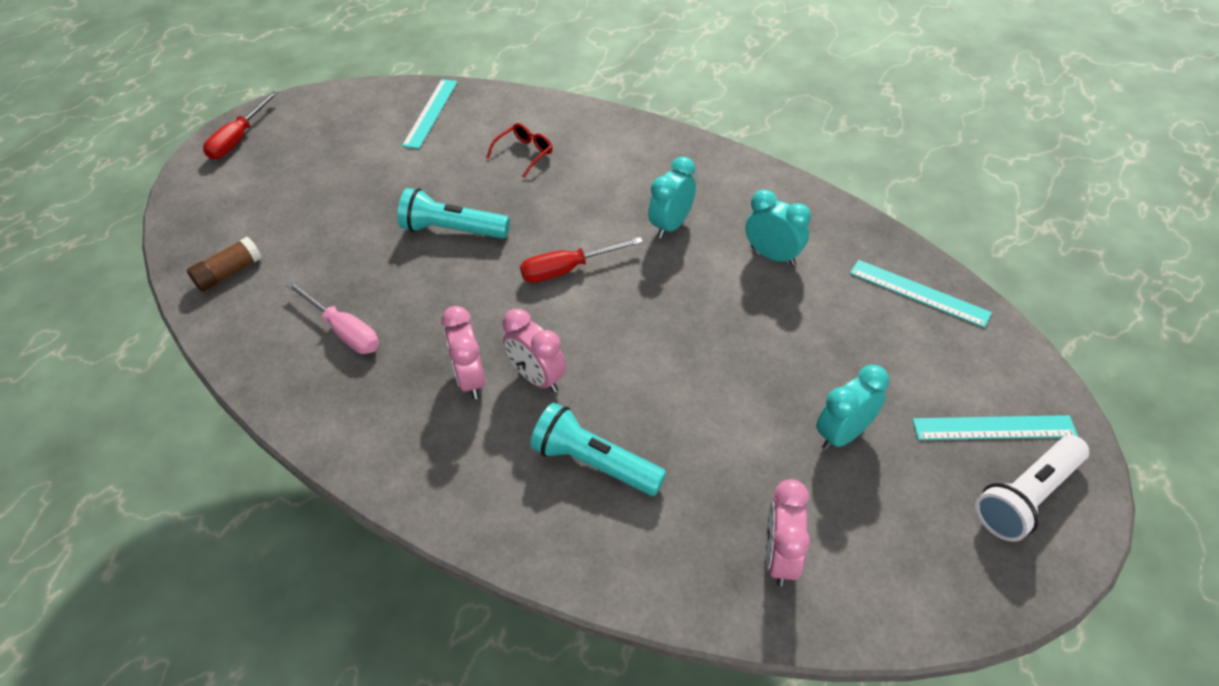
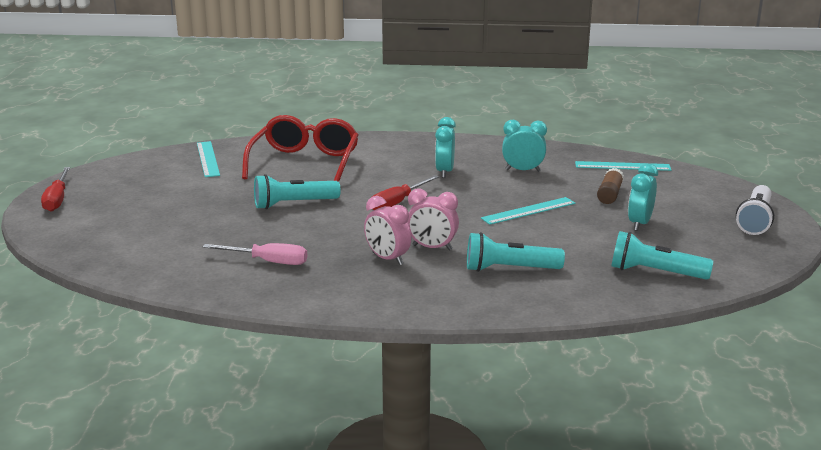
camera: 30 degrees left, 25 degrees down
(229, 273) = (138, 258): brown glue stick -> brown glue stick (609, 194)
(524, 154) = (304, 163): red glasses -> red glasses, size x2.34
(780, 556) = (655, 272): pink clock -> turquoise flashlight
(994, 427) = (714, 202): turquoise ruler -> turquoise ruler (528, 211)

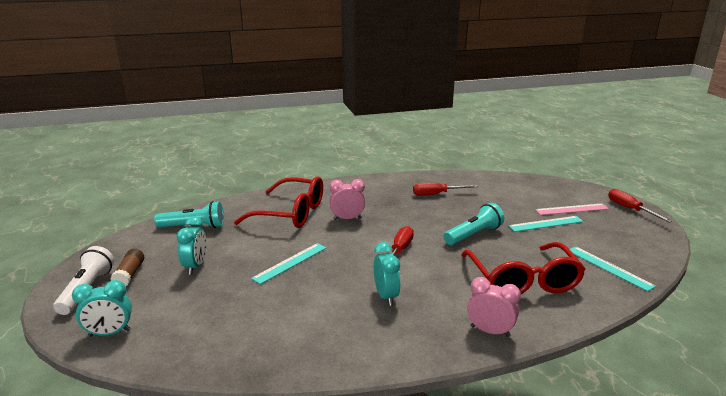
camera: 160 degrees right, 0 degrees up
(126, 211) = (572, 209): none -> pink ruler
(268, 262) = (437, 194): pink screwdriver -> red screwdriver
(387, 259) = (370, 207): pink clock -> pink clock (490, 331)
(510, 269) = (290, 213): turquoise flashlight -> red glasses
(523, 170) = (309, 315): turquoise clock -> turquoise clock (109, 333)
(609, 194) = (218, 297): brown glue stick -> brown glue stick (129, 274)
(622, 166) = (198, 349): turquoise ruler -> turquoise ruler (546, 224)

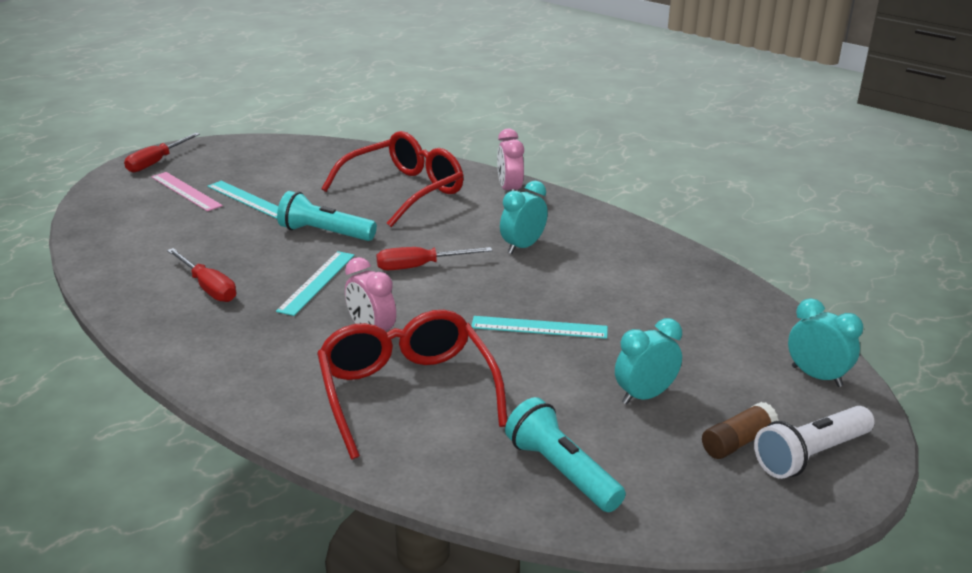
camera: 125 degrees left, 5 degrees up
(609, 267) = (328, 159): turquoise ruler -> turquoise ruler (317, 282)

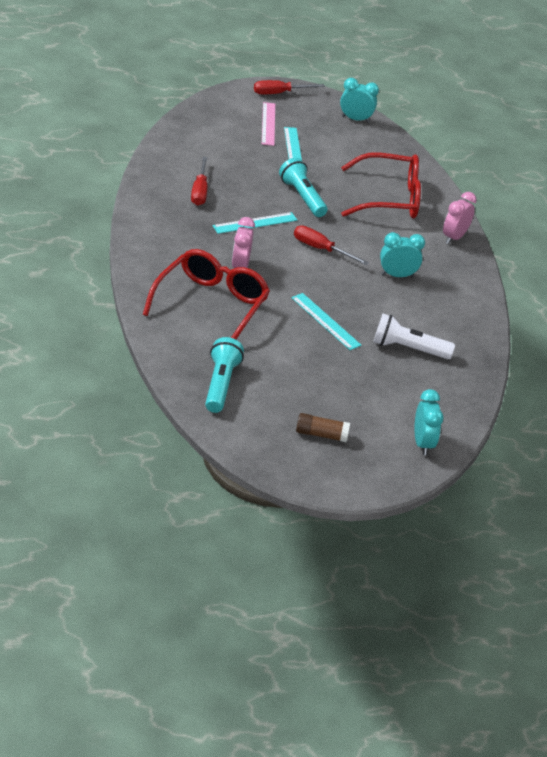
camera: 40 degrees right, 10 degrees up
(644, 396) = (316, 386): turquoise clock -> turquoise clock (355, 119)
(811, 455) = (345, 465): white flashlight -> white flashlight (408, 349)

